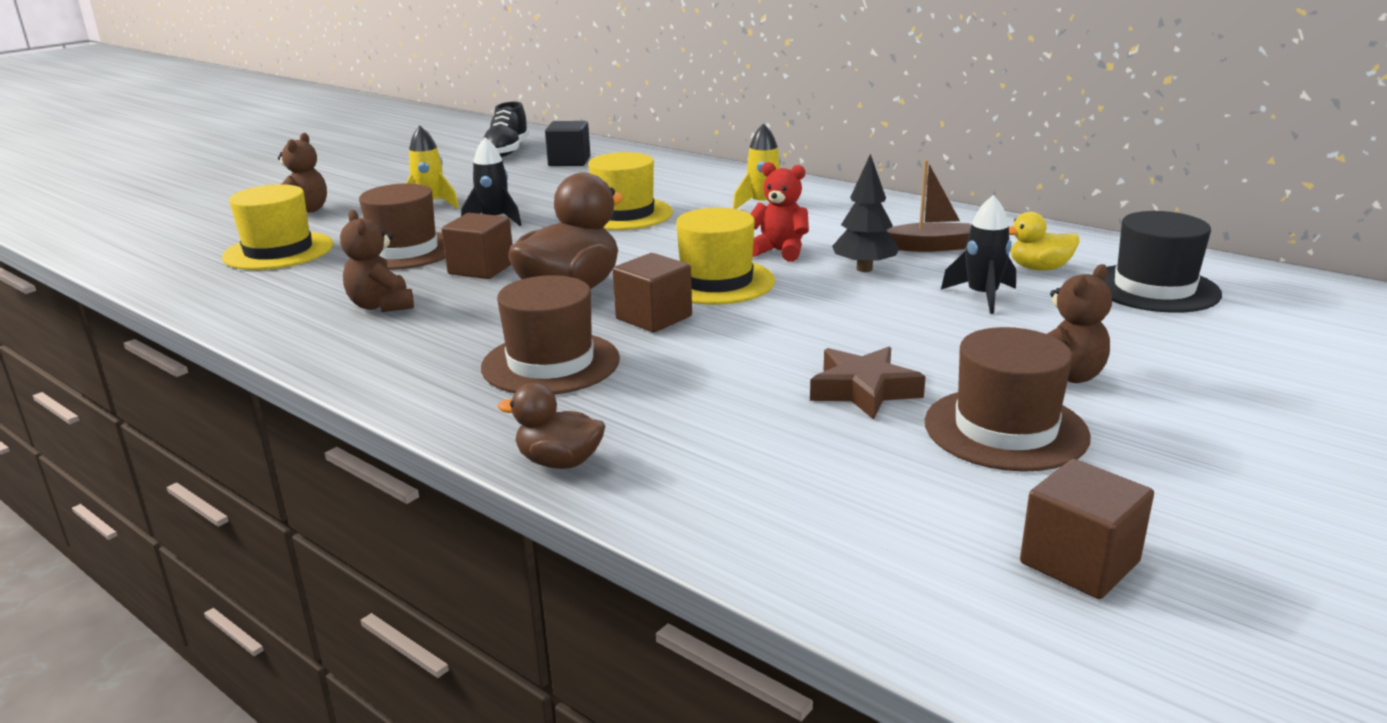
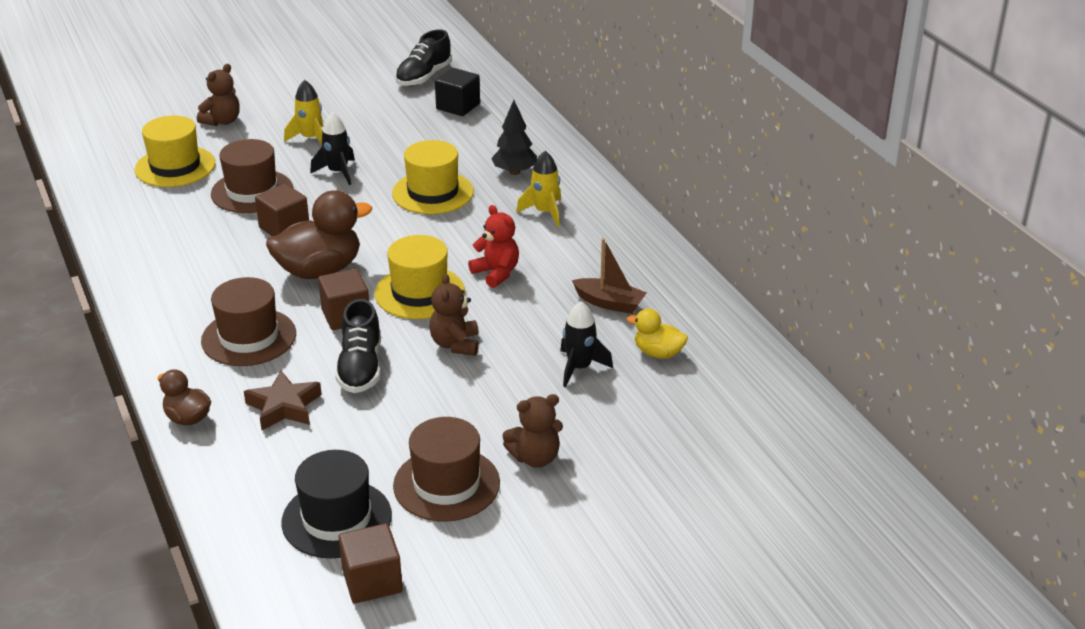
camera: 25 degrees right, 10 degrees up
(381, 306) = (196, 248): brown teddy bear -> brown teddy bear (455, 344)
(735, 355) = (360, 368): none -> black shoe
(864, 269) = (533, 312): black tree -> black tree (514, 172)
(864, 390) = (402, 425): brown star -> brown star (284, 407)
(1154, 288) = (711, 401): black hat -> black hat (336, 519)

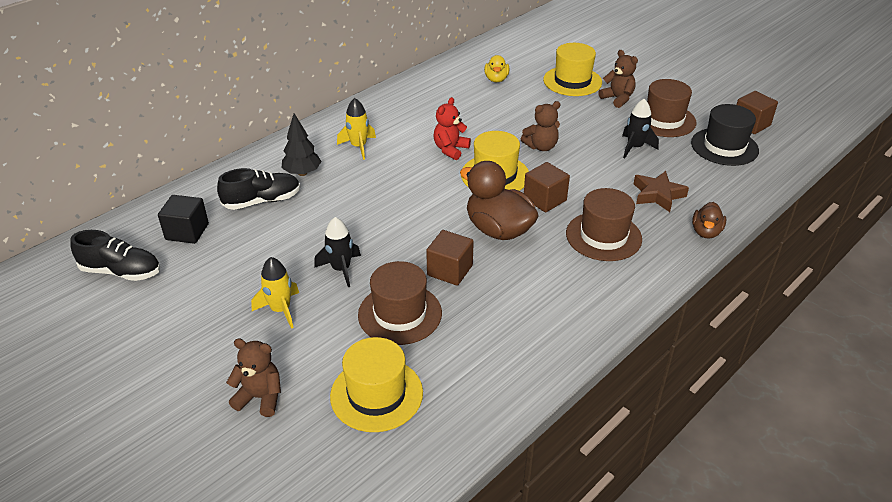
camera: 110 degrees left, 5 degrees up
(360, 368) = (594, 176): black shoe -> black shoe (262, 201)
(433, 192) = (353, 205): yellow hat -> yellow hat (572, 81)
(579, 368) = (529, 100): black rocket -> black rocket (635, 147)
(609, 303) = (457, 102): brown boat -> none

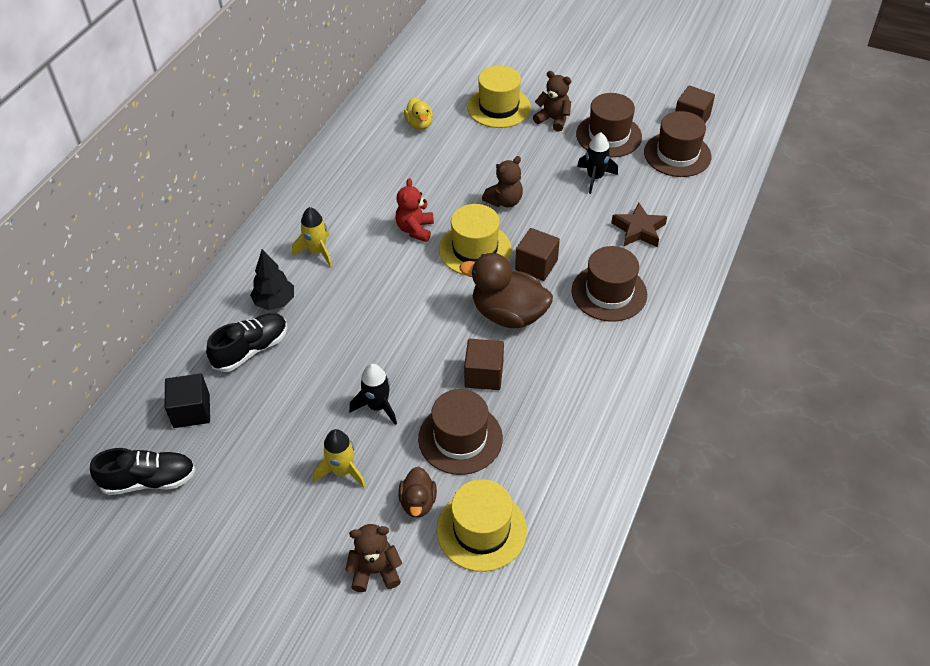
camera: 20 degrees left, 10 degrees up
(706, 232) = (698, 261): brown duck -> brown duck (418, 502)
(724, 147) = (677, 154): black hat -> brown hat

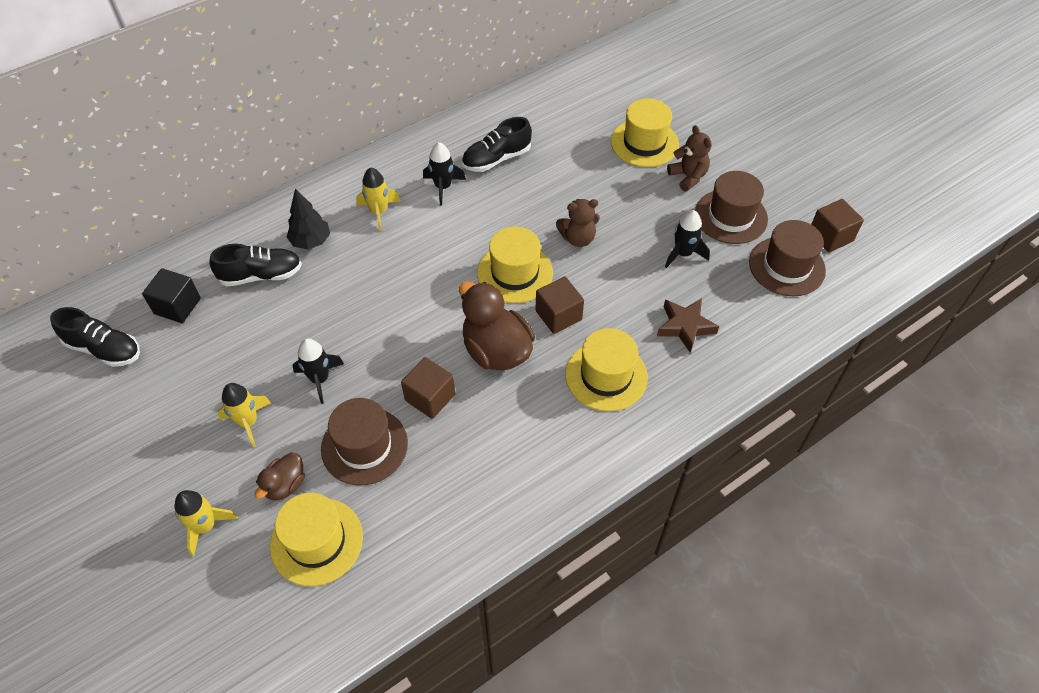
camera: 30 degrees right, 5 degrees up
(358, 208) = (443, 187): none -> black rocket
(375, 571) = (205, 526): brown teddy bear -> yellow rocket
(386, 168) = (496, 159): none -> black shoe
(415, 229) = (477, 229): red teddy bear -> none
(419, 124) = (558, 129): yellow duck -> none
(609, 292) = (606, 376): brown hat -> yellow hat

